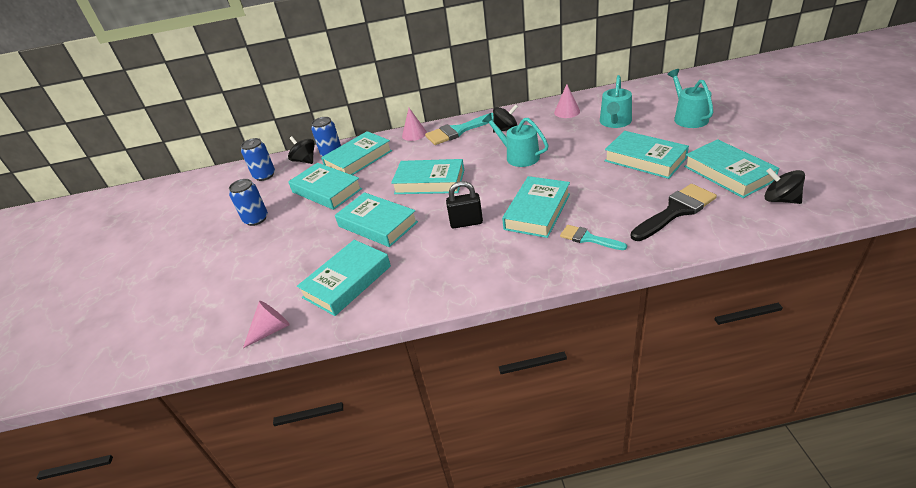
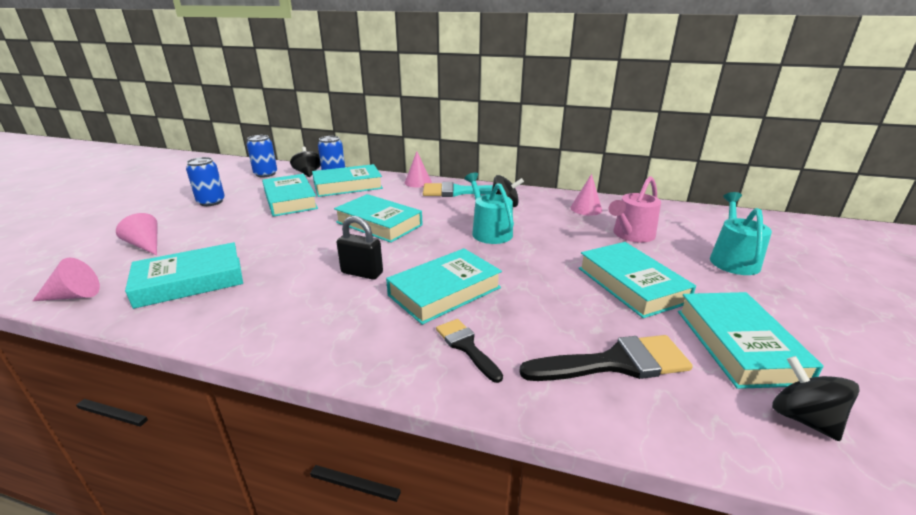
camera: 20 degrees right, 10 degrees down
(262, 274) = (146, 245): none -> pink cone
(377, 224) = (287, 242): turquoise book -> none
(588, 238) = (466, 346): turquoise brush -> black brush
(615, 122) = (631, 235): turquoise watering can -> pink watering can

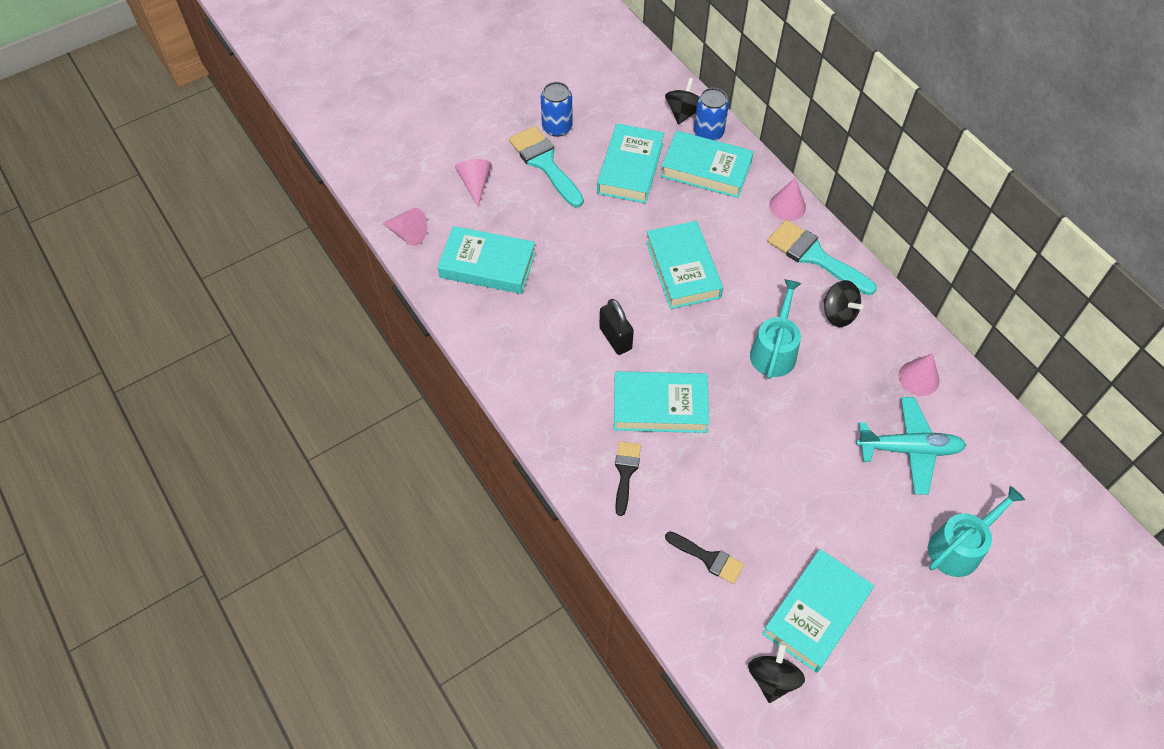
camera: 40 degrees right, 30 degrees up
(212, 218) = (544, 163): none -> turquoise brush
(266, 174) = (638, 87): blue can -> none
(615, 363) = (708, 558): black brush -> black brush, size x0.60
(631, 235) = (909, 449): pink watering can -> turquoise plane
(631, 285) = (818, 505): turquoise book -> none

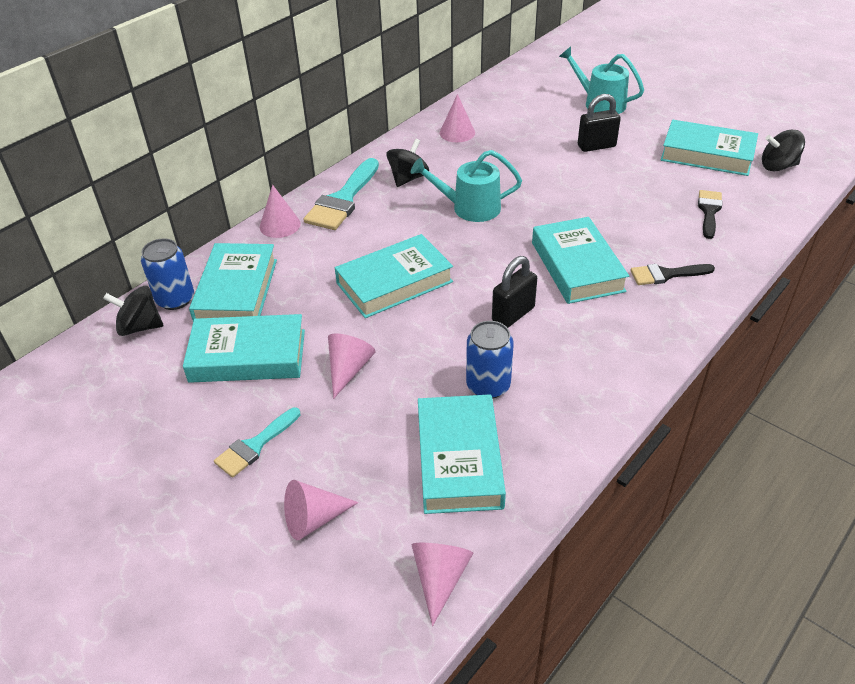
camera: 105 degrees left, 15 degrees down
(544, 163) = (255, 445): turquoise brush -> turquoise brush, size x0.60
(557, 127) = (180, 449): blue can -> blue can (488, 385)
(594, 222) = (348, 369): none -> pink cone
(860, 503) = (596, 146): none -> black padlock
(909, 449) = (530, 130): turquoise plane -> none

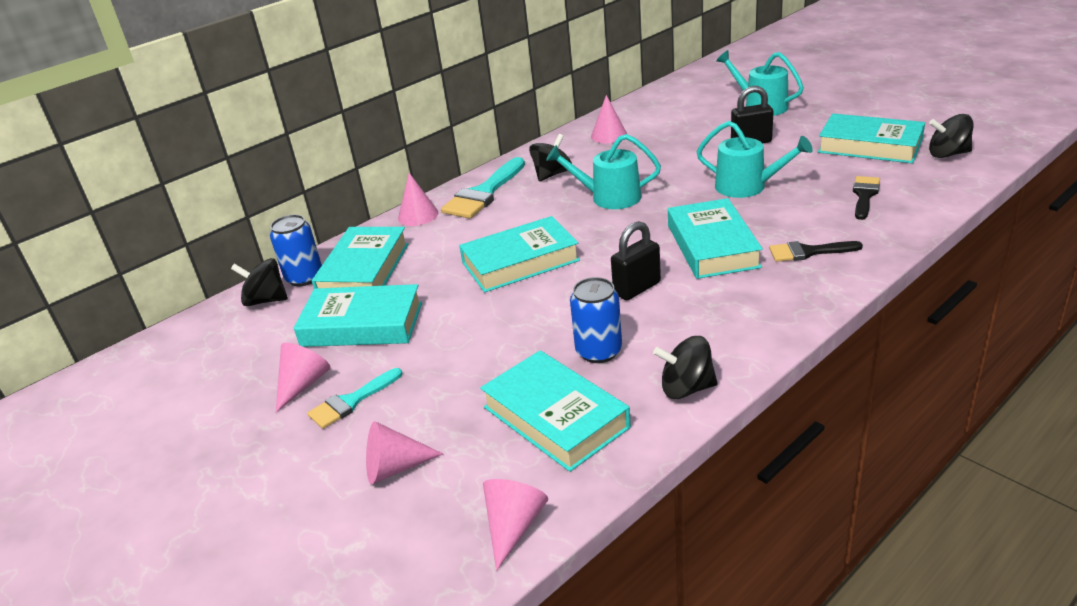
camera: 10 degrees right, 10 degrees down
(348, 369) = (458, 336): pink cone -> pink cone (303, 384)
(459, 459) = (555, 417): turquoise book -> turquoise book turned 45 degrees counterclockwise
(576, 426) = (686, 388): none -> black spinning top
(599, 198) = (747, 186): none -> turquoise watering can

